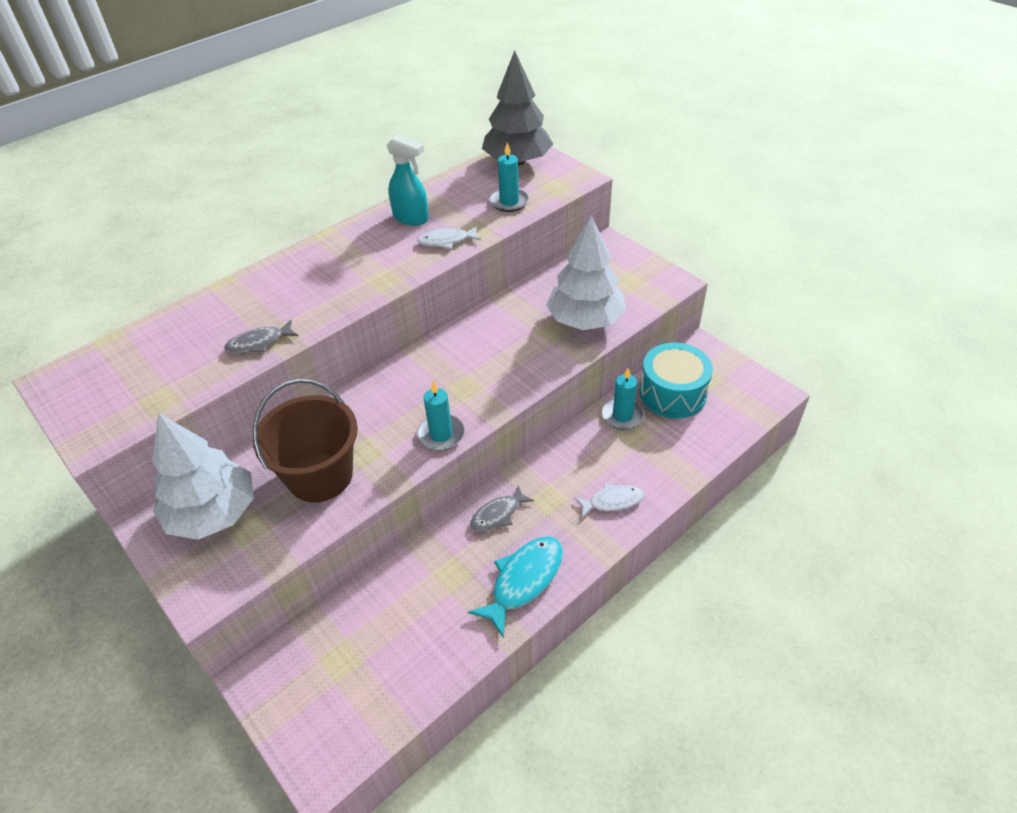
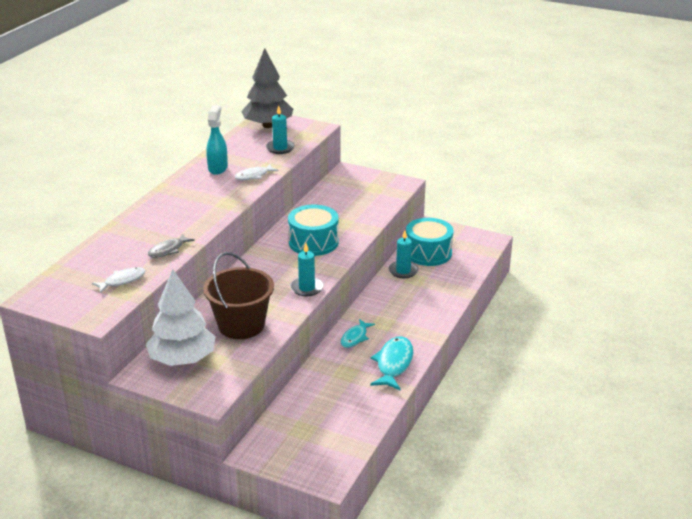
camera: 25 degrees left, 15 degrees down
(411, 218) = (218, 168): turquoise spray bottle -> turquoise spray bottle turned 90 degrees counterclockwise
(496, 355) = (313, 242): none -> turquoise drum
(498, 514) = (355, 337): grey fish -> turquoise fish
(585, 320) = (360, 213): white tree -> none
(612, 501) = (424, 314): white fish -> white fish (122, 280)

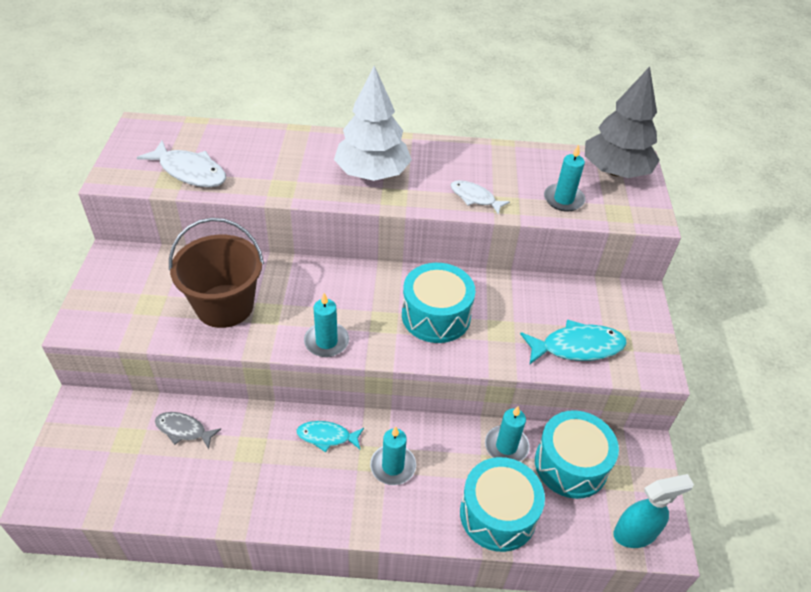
camera: 65 degrees right, 15 degrees up
(122, 280) = (190, 171): white fish -> white fish, size x1.59
(168, 250) = (265, 184): grey fish -> grey fish (183, 430)
(182, 359) = (145, 279): white tree -> white tree (372, 173)
(218, 168) = (473, 163): turquoise spray bottle -> turquoise spray bottle (635, 533)
(393, 316) = (393, 466): none -> turquoise candle
(393, 364) = (285, 499): turquoise fish -> turquoise fish (577, 347)
(446, 286) = (498, 514): none -> turquoise drum

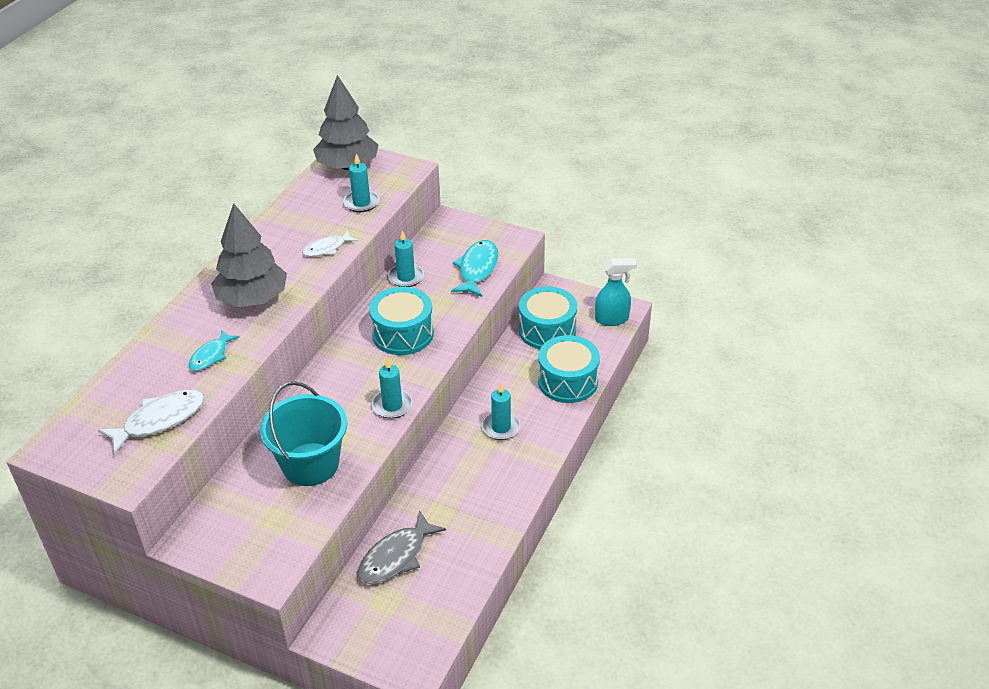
camera: 65 degrees left, 5 degrees down
(183, 430) = (396, 556): grey fish -> grey fish, size x1.59
(225, 306) = (310, 464): brown bucket -> turquoise bucket
(327, 437) = (453, 461): turquoise fish -> turquoise fish (211, 356)
(372, 173) = (252, 299): white tree -> grey tree
(506, 446) = (515, 358): turquoise candle -> turquoise candle (406, 277)
(635, 533) = (612, 319): turquoise spray bottle -> turquoise spray bottle turned 75 degrees clockwise

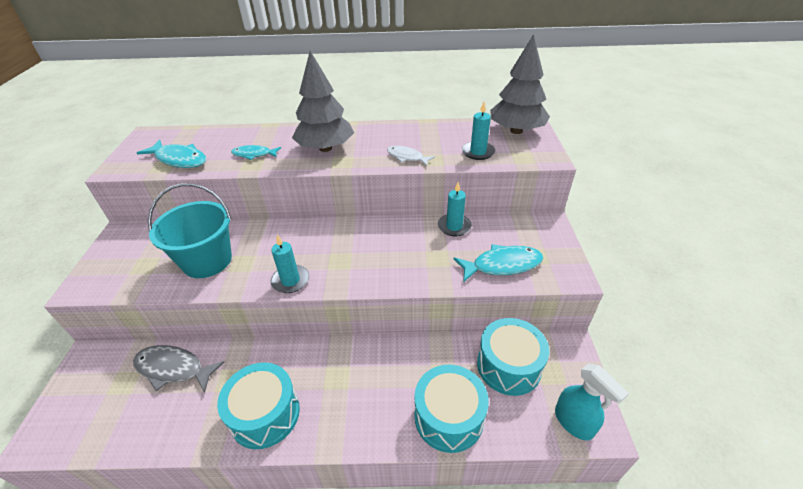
camera: 65 degrees right, 0 degrees up
(159, 420) = (179, 159): white fish -> turquoise fish
(403, 334) = (383, 252): turquoise drum -> turquoise drum (265, 414)
(501, 427) = (354, 383): turquoise candle -> none

